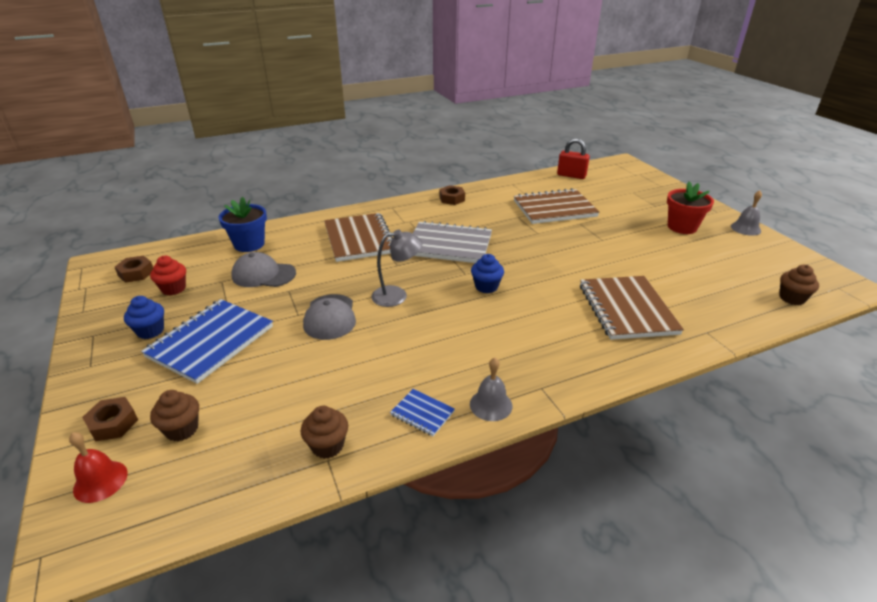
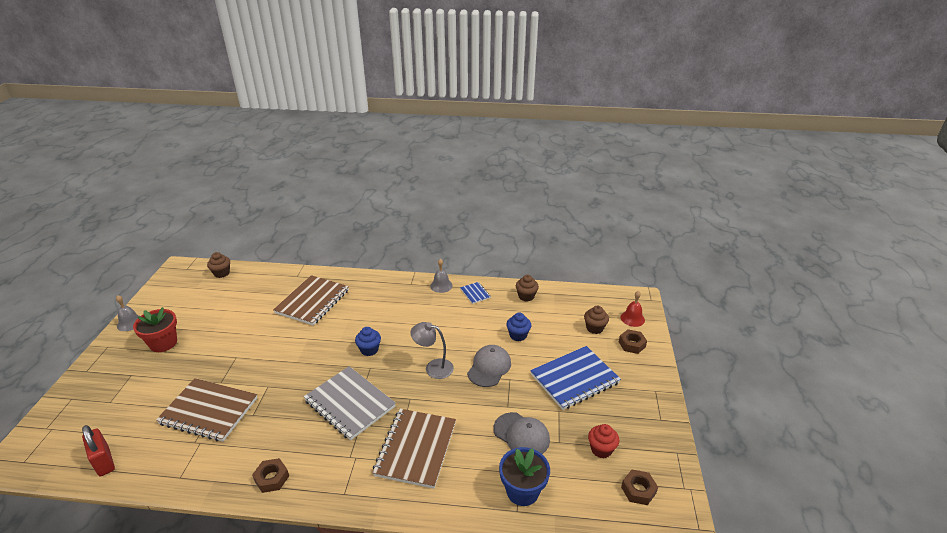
camera: 150 degrees left, 0 degrees up
(150, 331) = (617, 406): blue cupcake -> blue cupcake (518, 335)

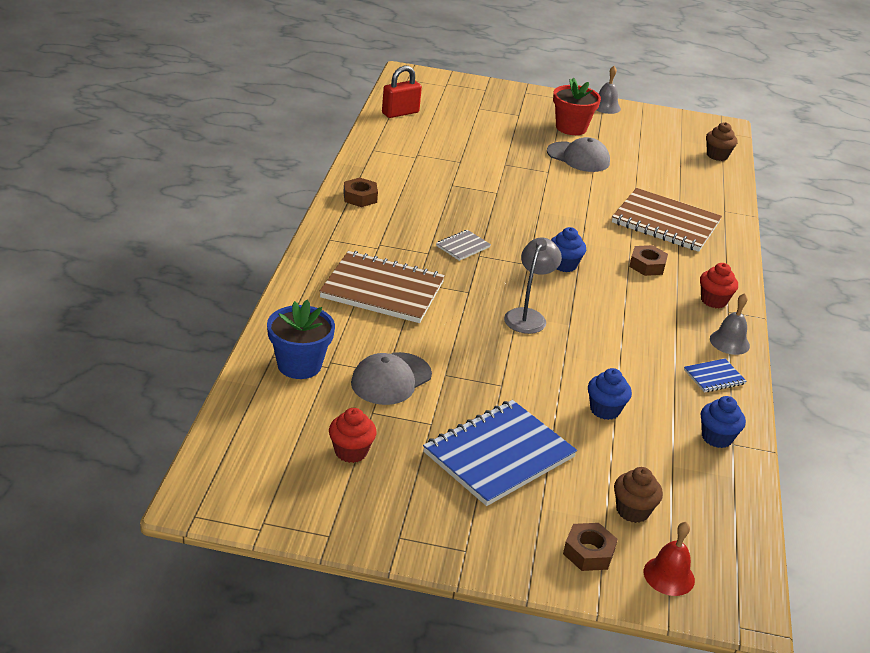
camera: 90 degrees right, 0 degrees up
(209, 411) = (460, 159): brown notebook -> none
(350, 404) = (463, 246): grey notebook -> grey notebook, size x0.45
(401, 288) = (713, 300): none -> red cupcake
(489, 367) = (527, 368): grey cap -> grey cap (578, 157)
(526, 296) = (716, 437): brown cupcake -> blue cupcake
(574, 379) = (499, 455): blue notebook -> blue notebook turned 75 degrees clockwise
(638, 490) = (272, 471): brown nut -> brown nut (647, 265)

